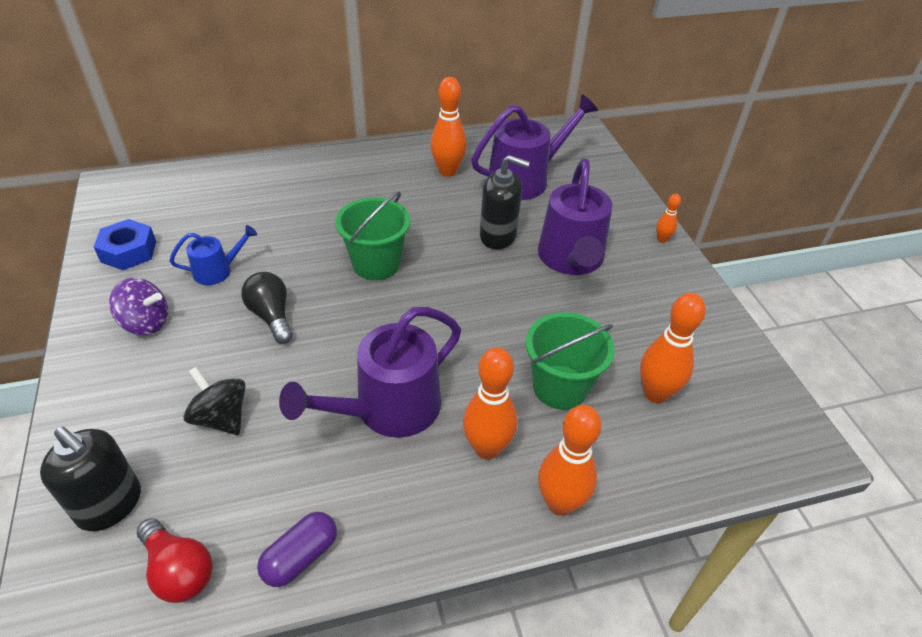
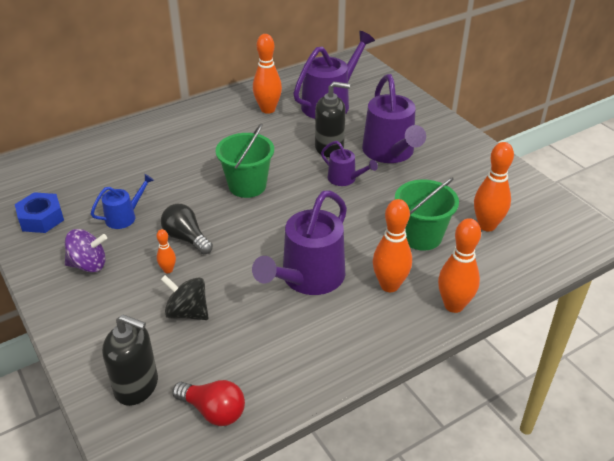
camera: 15 degrees left, 5 degrees down
(300, 557) = (295, 381): purple capsule -> none
(498, 282) = (345, 179): none -> purple watering can
(662, 239) = (448, 126): orange bowling pin -> orange bowling pin (168, 270)

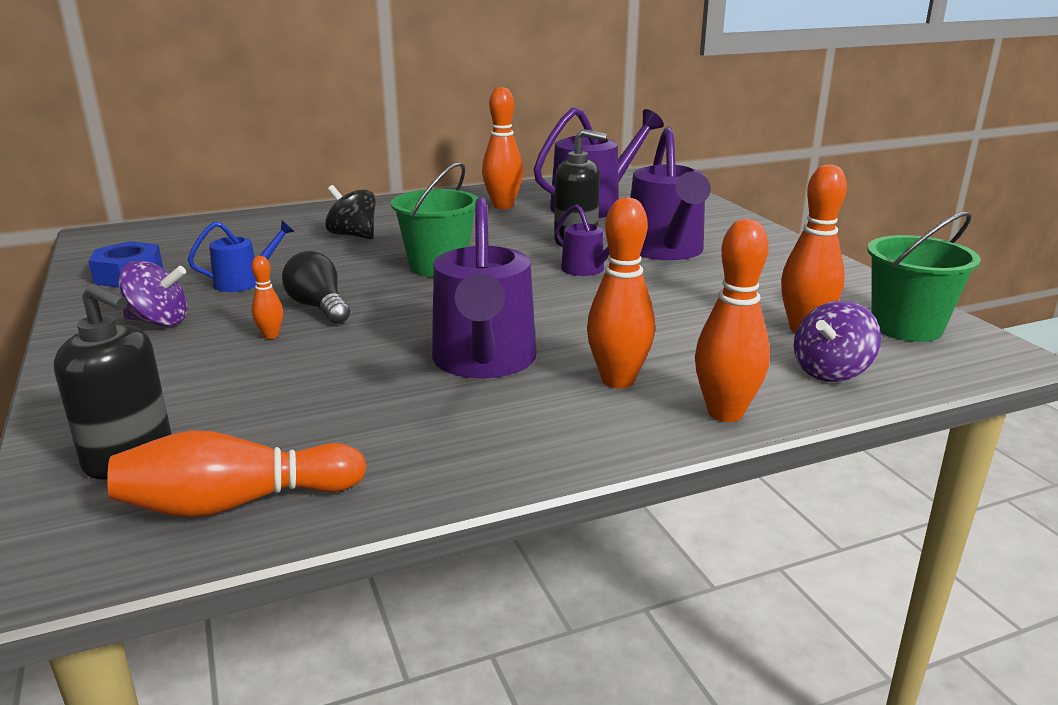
camera: 10 degrees right, 15 degrees down
(187, 312) = (270, 381): black spinning top -> black spinning top (353, 235)
(213, 411) = (236, 503): red light bulb -> orange bowling pin
(308, 278) = (484, 361): purple watering can -> purple watering can turned 45 degrees counterclockwise
(421, 236) = (689, 332): green bucket -> green bucket (906, 327)
(506, 262) = (831, 371): none -> purple spinning top

